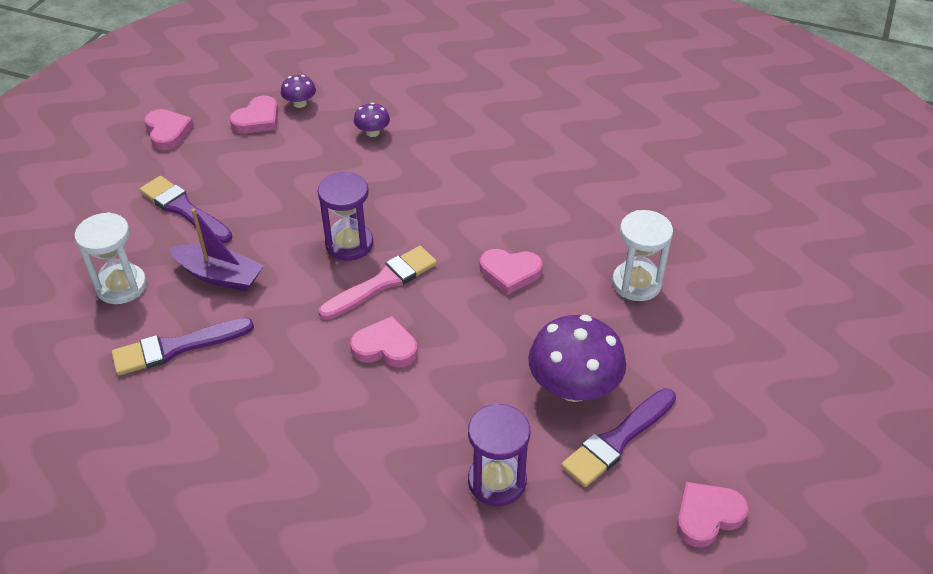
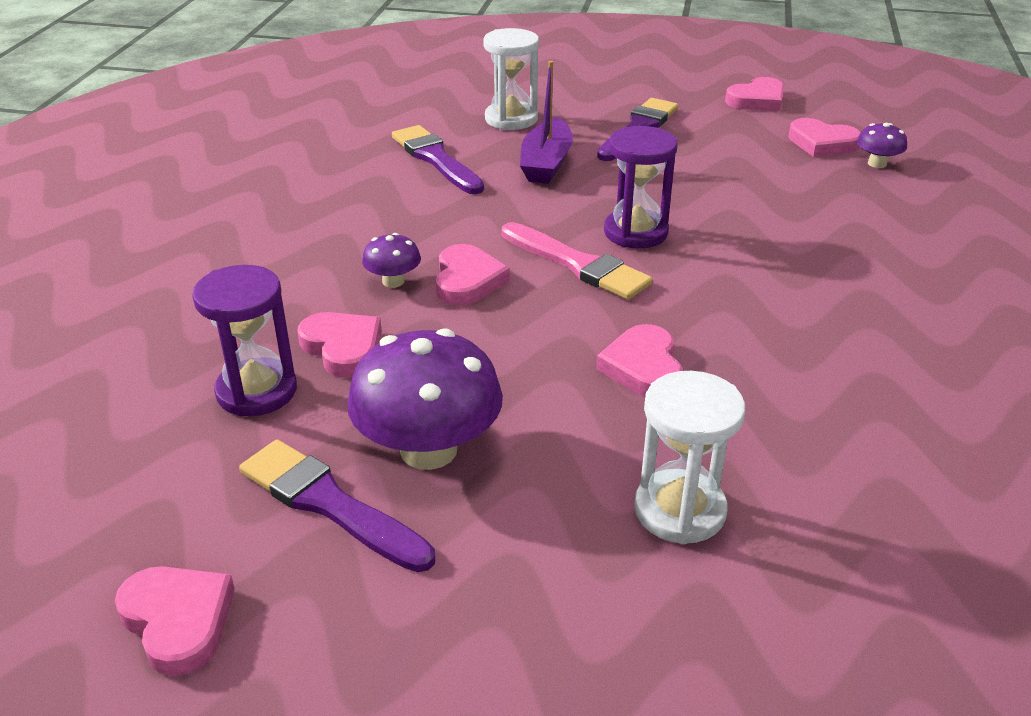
camera: 80 degrees right, 10 degrees down
(372, 132) = (864, 220): purple mushroom -> purple mushroom (393, 281)
(455, 427) = (343, 348): none -> pink heart

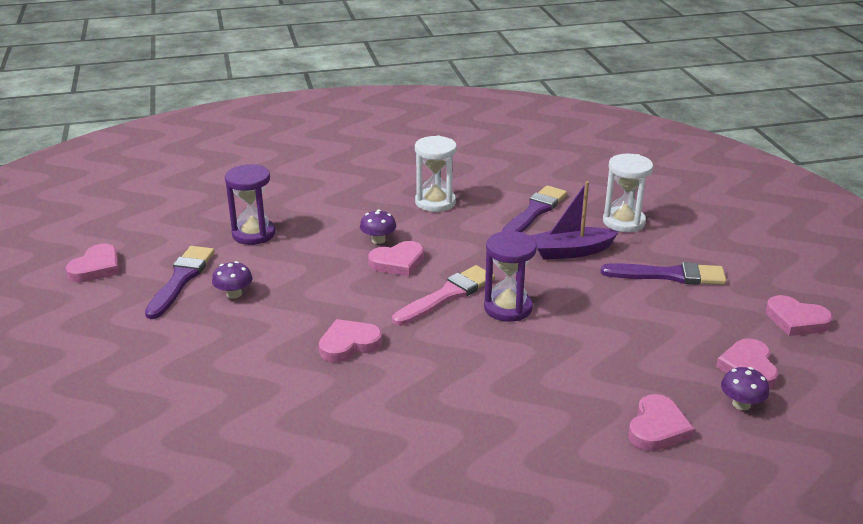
camera: 65 degrees right, 5 degrees down
(343, 348) = (304, 245): pink heart -> pink heart (657, 428)
(428, 450) = (234, 294): purple mushroom -> purple mushroom, size x0.48
(578, 264) = (447, 295): pink brush -> pink brush turned 150 degrees counterclockwise
(679, 510) = (223, 384): white hourglass -> white hourglass (435, 202)

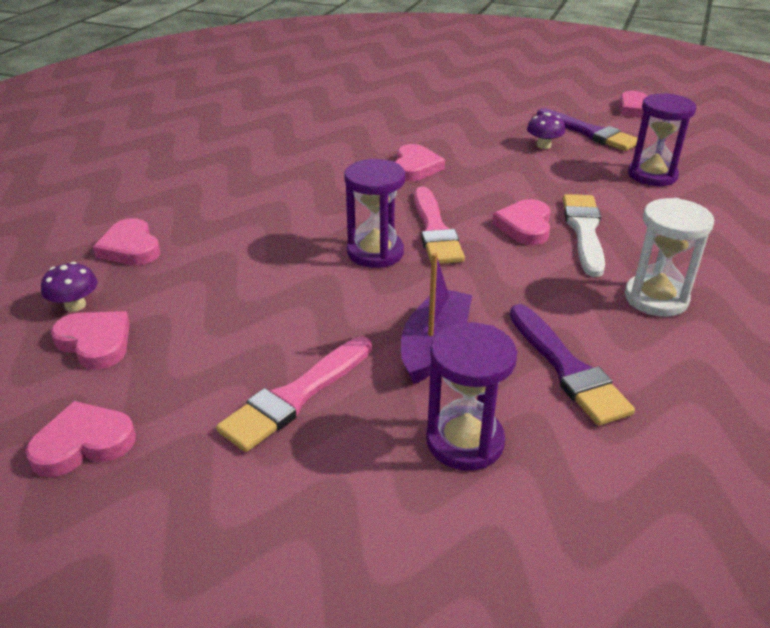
camera: 125 degrees right, 5 degrees up
(378, 240) = (584, 231): purple mushroom -> white brush
(623, 222) = (465, 441): white hourglass -> purple hourglass
(669, 275) = (296, 396): purple brush -> pink brush

